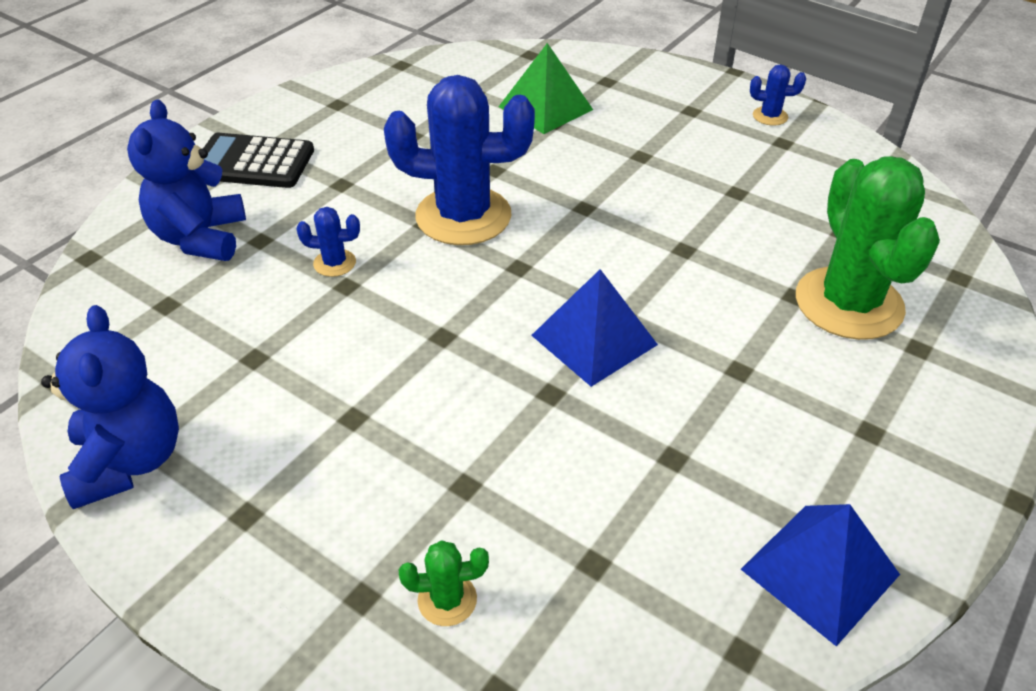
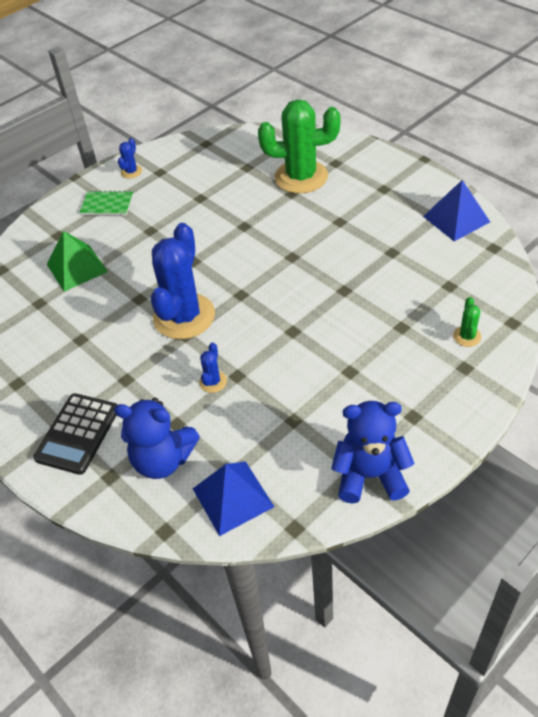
camera: 75 degrees left, 5 degrees up
(594, 339) = (308, 269): blue pyramid -> blue pyramid (233, 497)
(684, 108) = (107, 204): none -> green notebook

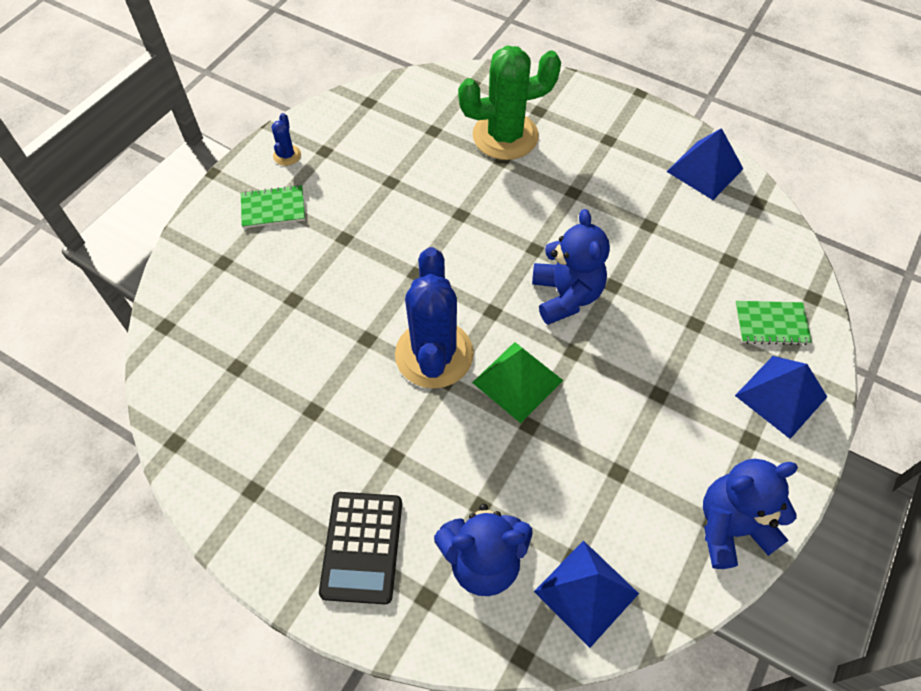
camera: 20 degrees left, 10 degrees up
(77, 268) = (268, 307): green pyramid -> green pyramid (517, 381)
(213, 382) = (504, 439): blue cactus -> none
(303, 292) = (566, 296): none -> blue teddy bear
(453, 389) = (781, 396): none -> blue pyramid
(467, 336) = (771, 324): green cactus -> green notebook

